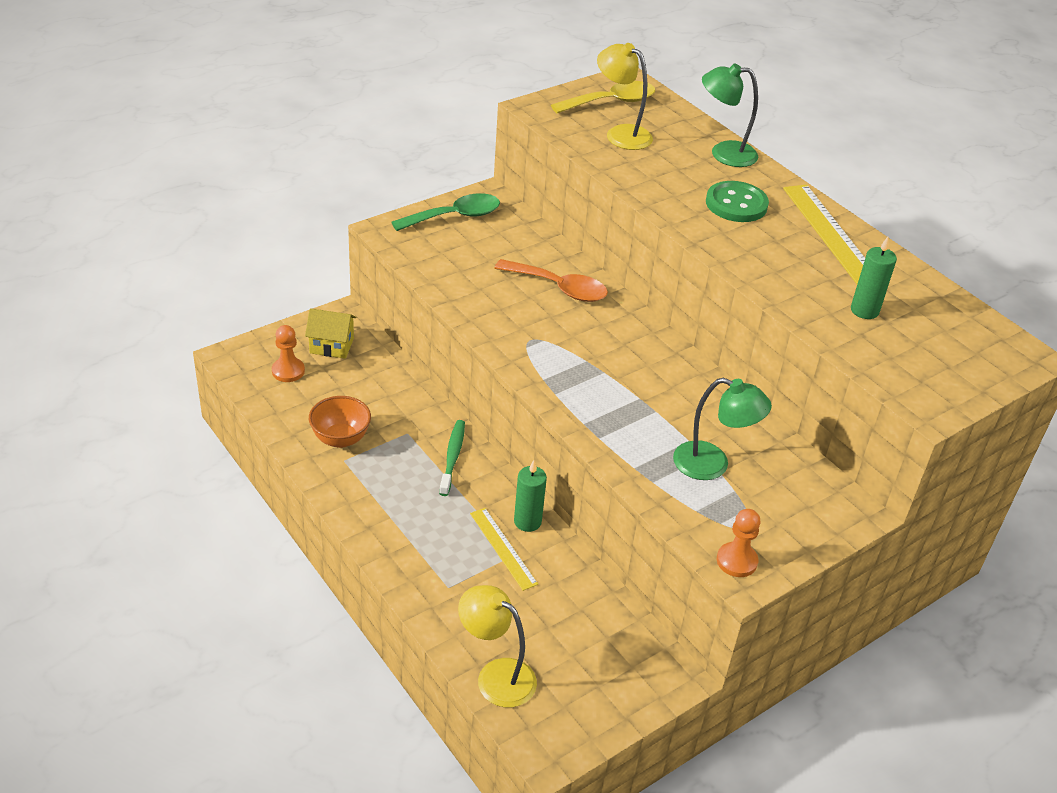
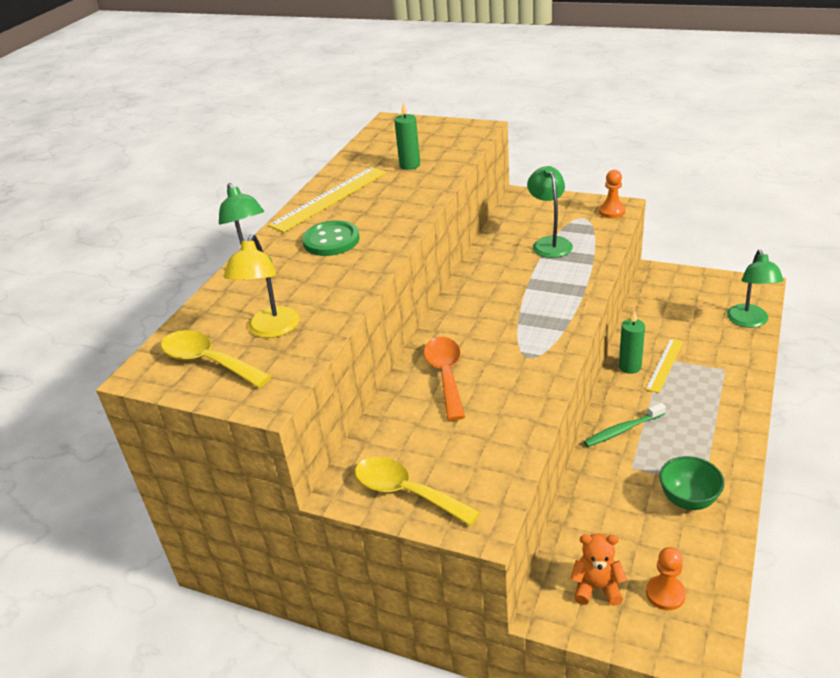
camera: 115 degrees left, 5 degrees down
(331, 345) = (596, 588): yellow house -> orange teddy bear
(340, 439) = (688, 500): orange bowl -> green bowl
(455, 216) = (406, 492): green spoon -> yellow spoon
(496, 676) = (749, 321): yellow lamp -> green lamp

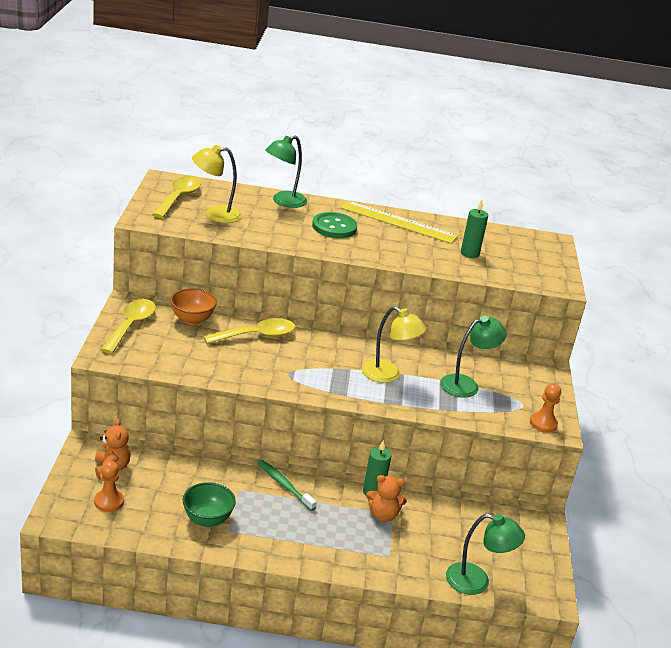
camera: 65 degrees right, 5 degrees down
(401, 429) = (192, 320): none -> orange bowl
(446, 375) = (256, 336): orange spoon -> yellow spoon
(532, 288) = (388, 375): none -> yellow lamp
(664, 365) = (383, 515): yellow ruler -> orange teddy bear
(749, 321) = (477, 581): green lamp -> green lamp turned 150 degrees counterclockwise

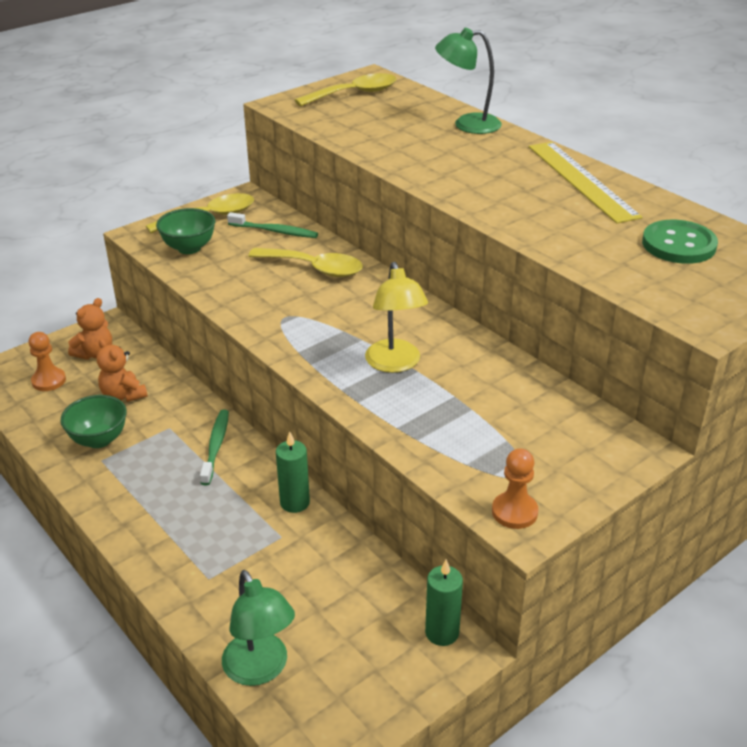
camera: 50 degrees right, 5 degrees up
(155, 353) = (189, 248): none -> green bowl
(192, 320) = (275, 231): orange bowl -> green toothbrush
(215, 214) = (364, 117): yellow lamp -> none
(334, 227) = (482, 163): green button -> green button (678, 245)
(383, 515) = (268, 532): orange teddy bear -> orange teddy bear (123, 395)
(466, 384) = (481, 417): green lamp -> none
(469, 253) = (623, 242): green candle -> green candle (442, 632)

